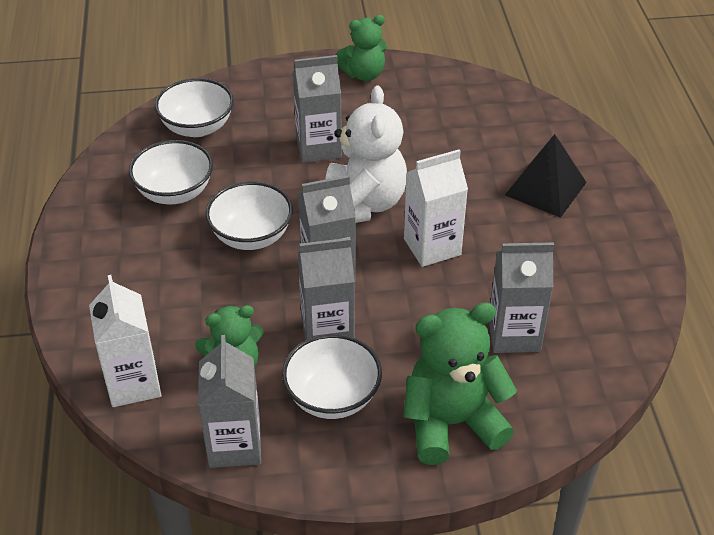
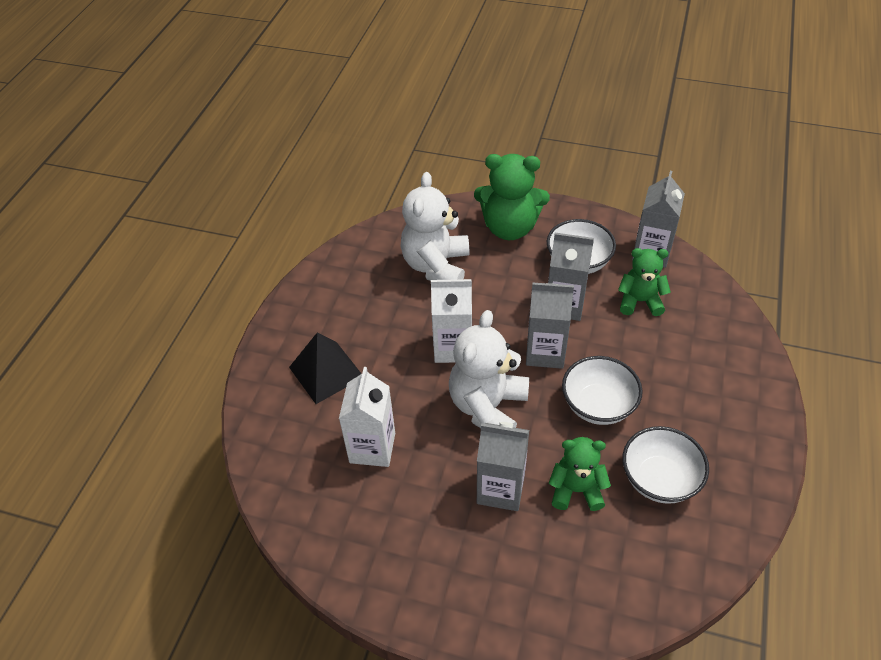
camera: 155 degrees left, 5 degrees up
(133, 383) = (715, 309): white carton -> white carton (372, 447)
(197, 127) = (619, 567): white bowl -> none
(364, 74) = (403, 587): green teddy bear -> green teddy bear (576, 490)
(514, 334) = (436, 266): grey carton -> white teddy bear

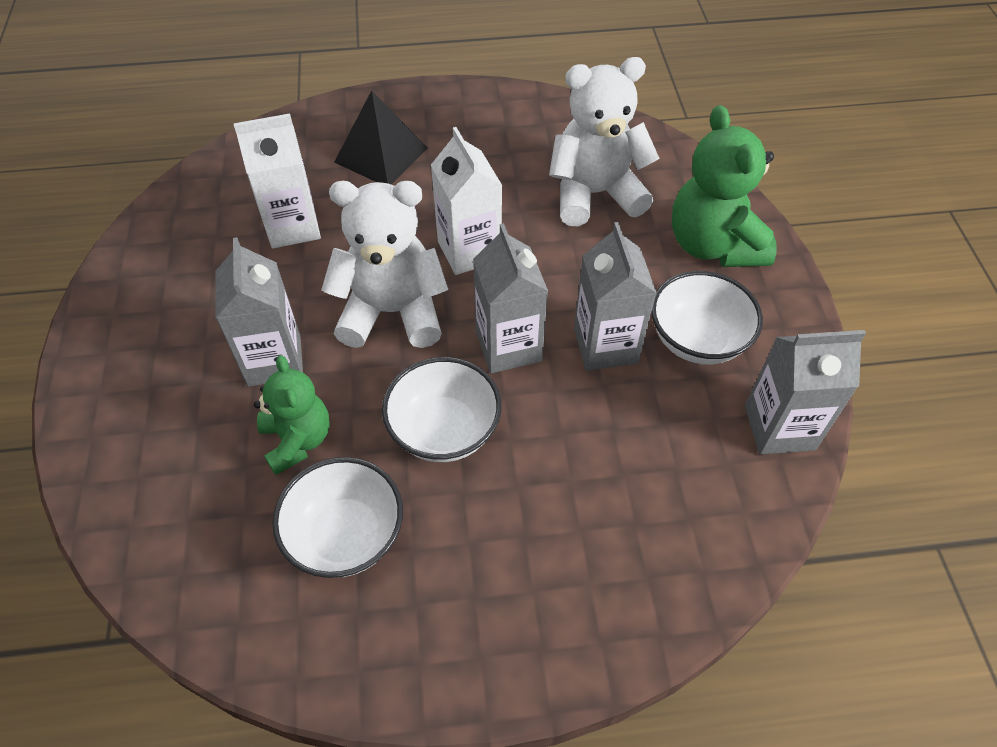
camera: 65 degrees right, 5 degrees up
(640, 301) = (666, 435): green teddy bear -> none

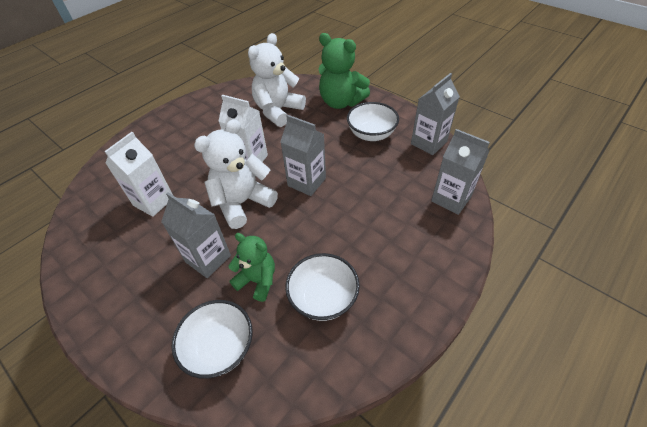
camera: 40 degrees left, 5 degrees down
(381, 155) = (166, 149): black pyramid -> none
(444, 430) = (317, 229): white bowl -> white bowl (220, 348)
(605, 345) = (342, 157): grey carton -> grey carton (451, 199)

